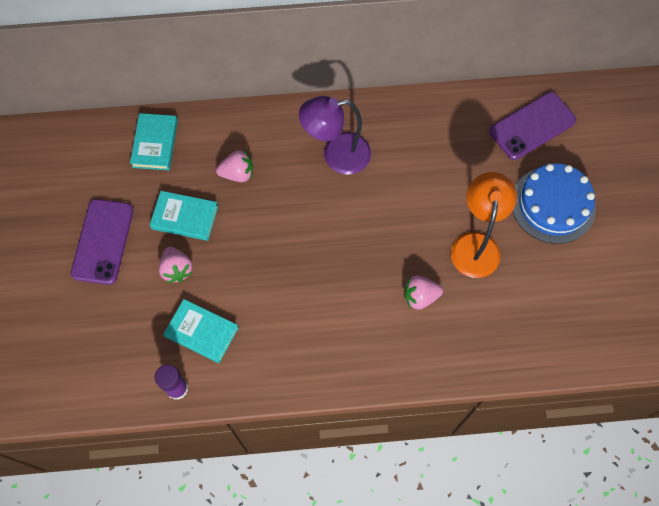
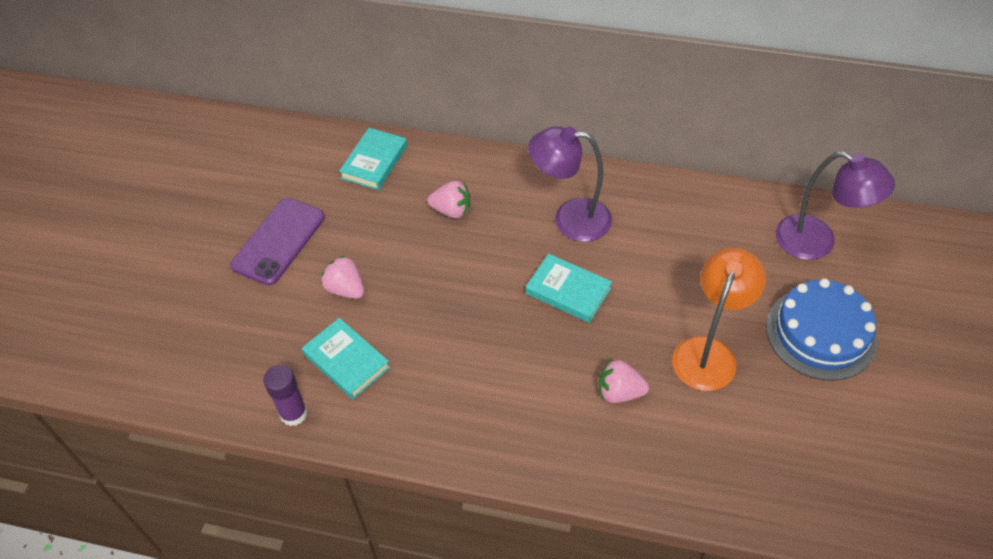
camera: 20 degrees right, 15 degrees down
(176, 269) = (346, 289): pink strawberry -> pink strawberry turned 135 degrees clockwise
(185, 217) = (376, 239): turquoise book -> turquoise book (568, 291)
(532, 126) = (817, 242): purple phone -> purple lamp

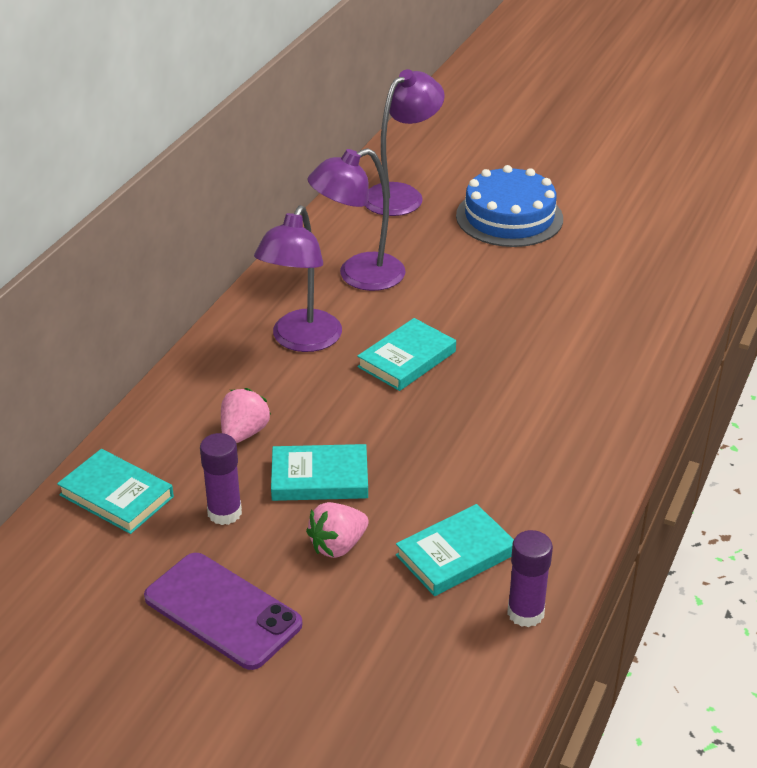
camera: 80 degrees left, 15 degrees down
(368, 220) = (224, 513): none -> purple glue stick
(413, 264) = (319, 478): none -> turquoise book
(619, 392) = (549, 347): pink strawberry -> none
(672, 237) = (359, 276): none -> purple lamp
(708, 352) = (514, 283): orange lamp -> none

